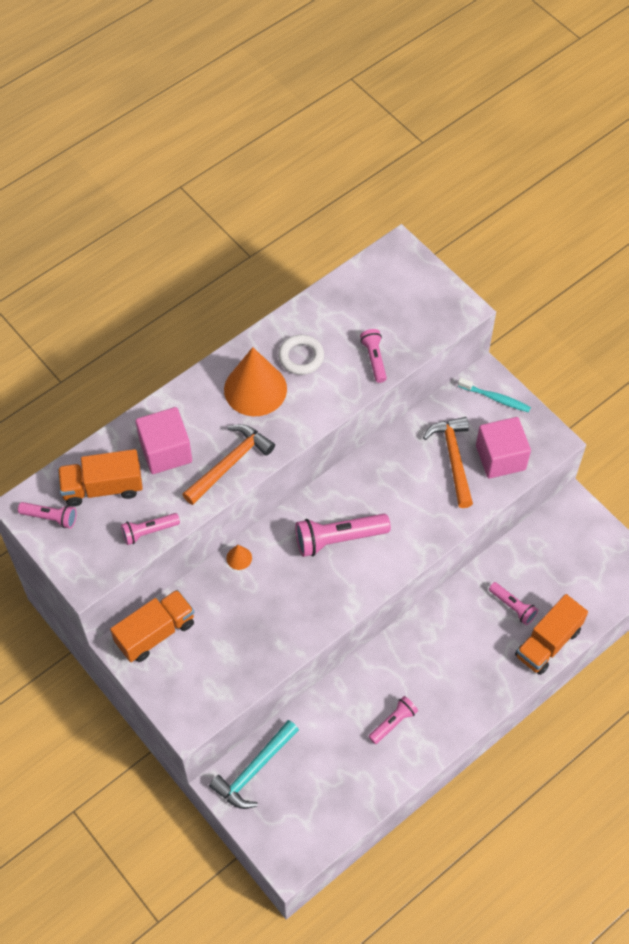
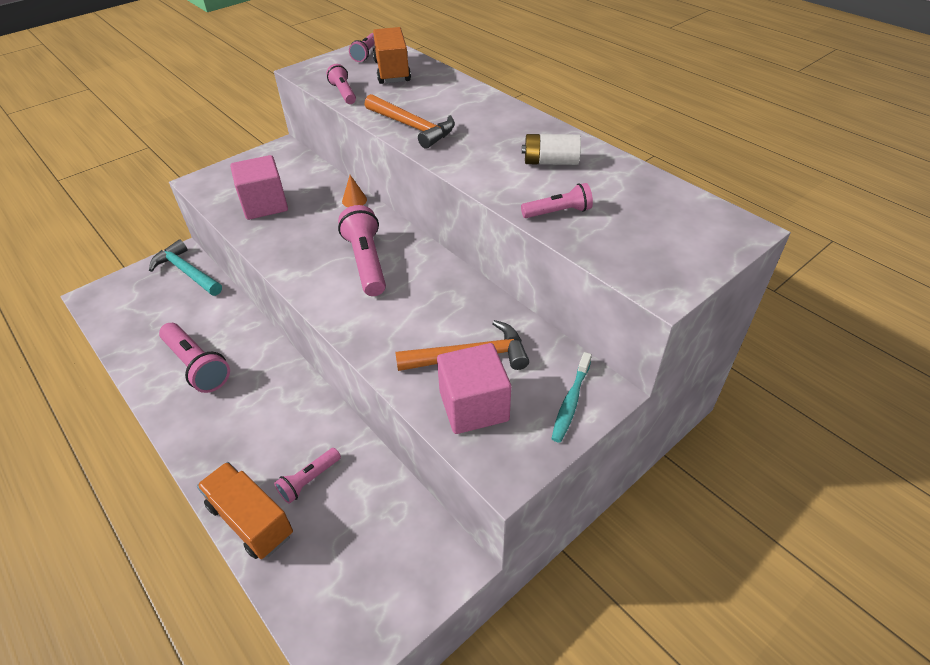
camera: 90 degrees right, 15 degrees down
(155, 633) = (289, 161): orange truck -> none
(166, 451) = (428, 96): pink cube -> pink cube (264, 205)
(255, 389) = (503, 137): orange cone -> none
(301, 357) = (550, 162): white ring -> white battery
(393, 723) = (197, 365): pink flashlight -> pink flashlight, size x1.71

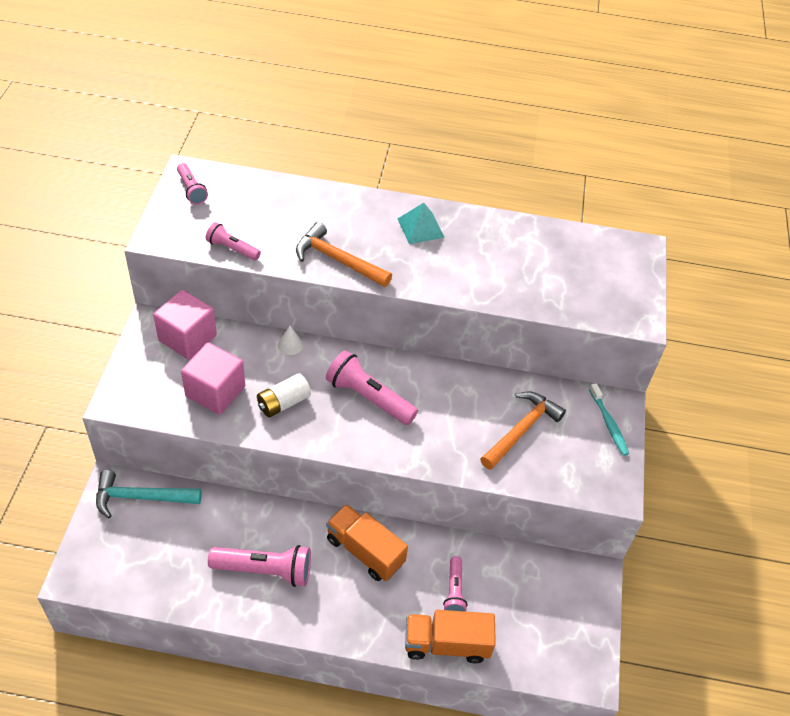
camera: 45 degrees left, 5 degrees up
(354, 200) = (290, 345): orange cone -> white cone
(392, 71) = (244, 202): orange truck -> orange truck (365, 551)
(412, 127) = (338, 260): orange hammer -> orange hammer turned 150 degrees counterclockwise
(474, 406) = (559, 463): pink cube -> pink cube (187, 338)
(514, 131) = (420, 228): none -> turquoise pyramid
(550, 162) = (477, 247): white battery -> white battery (283, 403)
(558, 212) = (527, 292): pink flashlight -> none

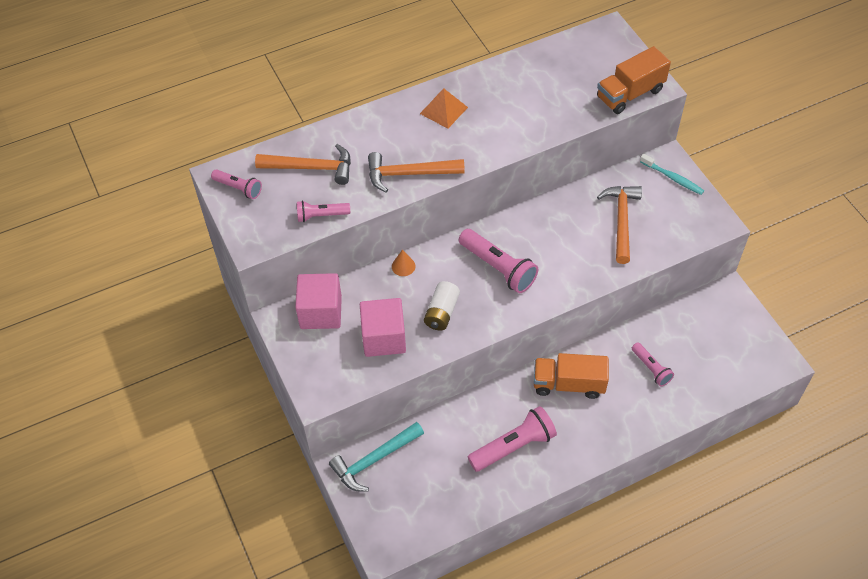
camera: 30 degrees left, 5 degrees up
(263, 208) = (311, 168): none -> orange hammer
(290, 345) = (403, 266): white cone -> orange cone
(369, 398) = (498, 268): pink flashlight -> pink flashlight turned 135 degrees counterclockwise
(420, 228) = (444, 110): turquoise pyramid -> orange pyramid
(446, 644) = (677, 407): orange truck -> orange truck (630, 94)

